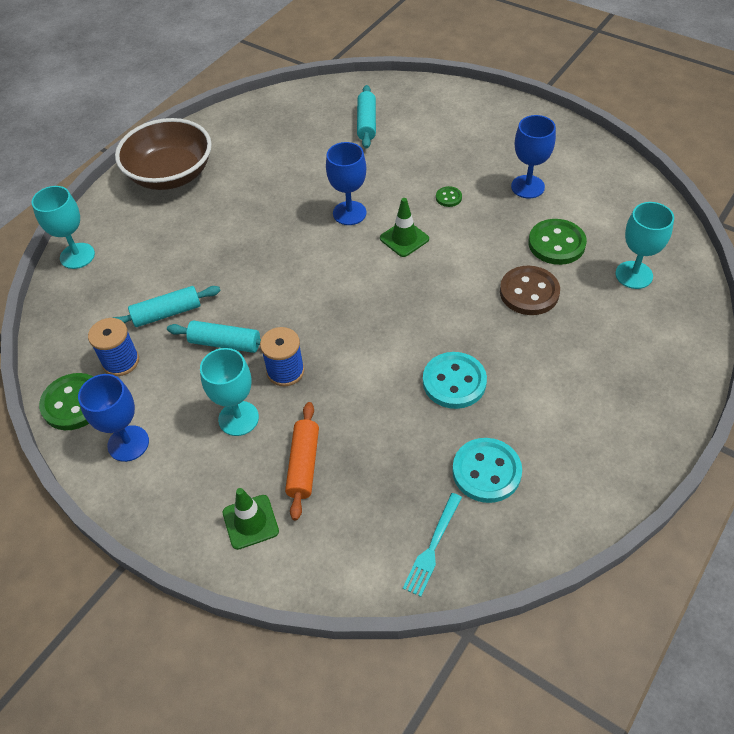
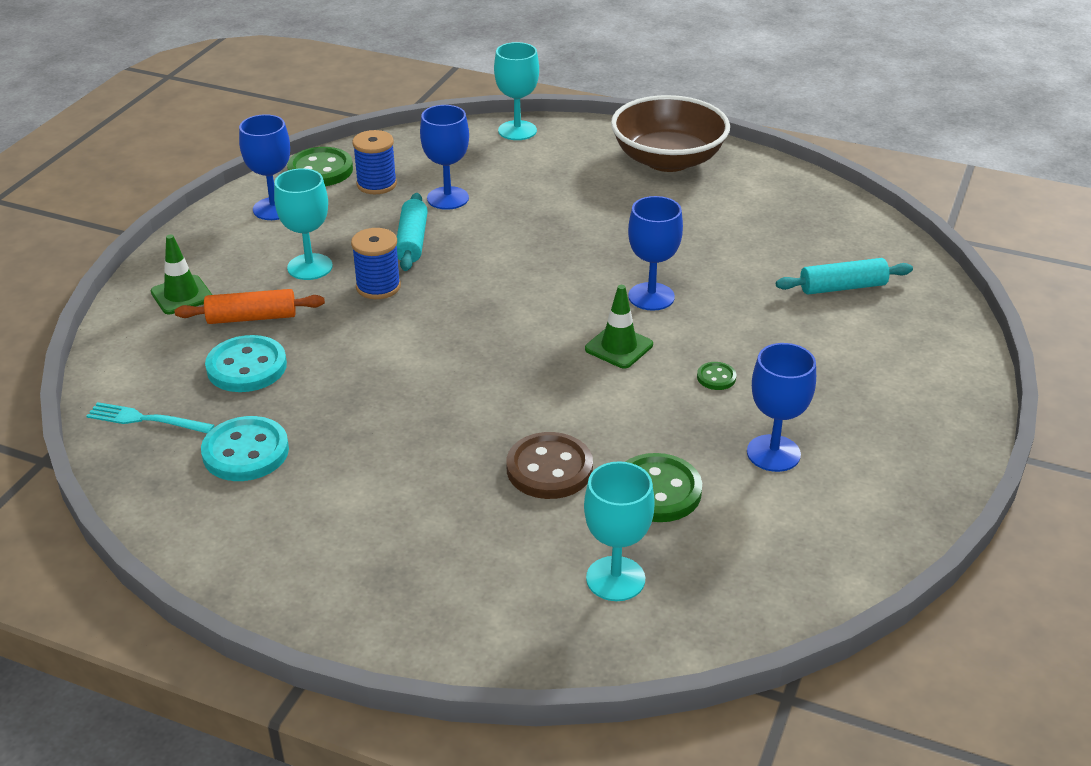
camera: 75 degrees right, 15 degrees down
(167, 313) = (447, 198): turquoise rolling pin -> blue goblet
(454, 382) = (379, 414): turquoise button -> turquoise button (246, 367)

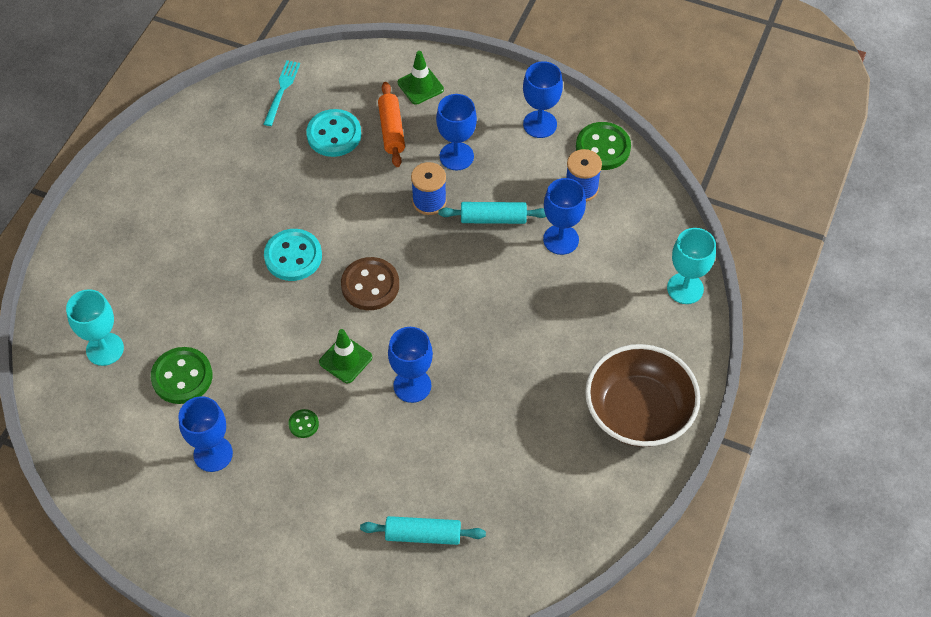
camera: 90 degrees right, 20 degrees up
(245, 452) = (245, 146): turquoise button -> turquoise button (293, 256)
(310, 267) = (456, 156): turquoise goblet -> blue goblet
(549, 469) = (211, 313): brown button -> brown button (370, 285)
(842, 287) = (423, 535): turquoise rolling pin -> turquoise rolling pin turned 75 degrees counterclockwise

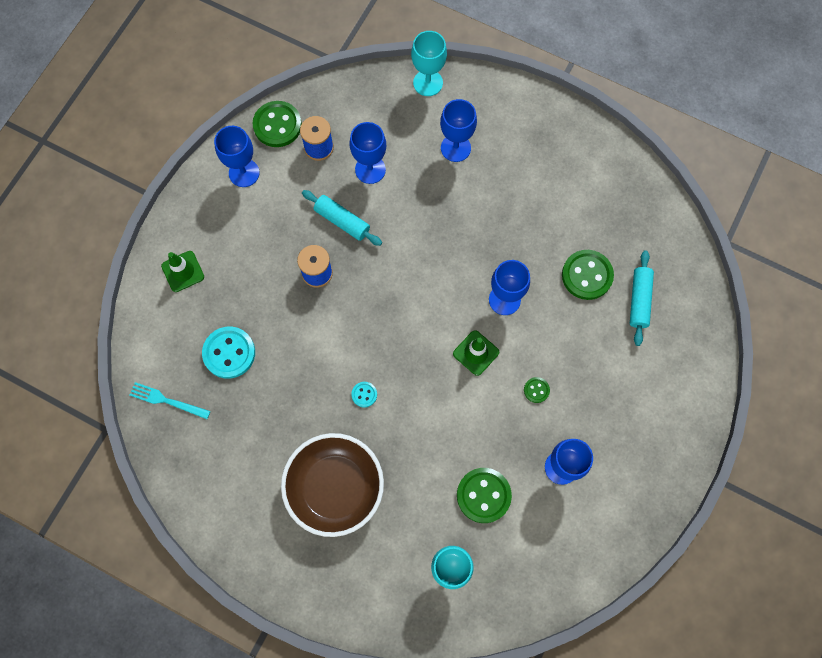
camera: 85 degrees left, 15 degrees up
(293, 256) = (364, 394): turquoise button -> turquoise button, size x0.49
(370, 285) = (402, 328): brown button -> none
(392, 130) = (231, 300): orange rolling pin -> none
(451, 474) = (587, 275): none -> green button
(456, 156) = (270, 246): blue goblet -> blue goblet (455, 148)
(493, 218) = (342, 221): turquoise rolling pin -> turquoise rolling pin turned 60 degrees counterclockwise
(638, 412) = (538, 132): brown bowl -> brown bowl (335, 488)

